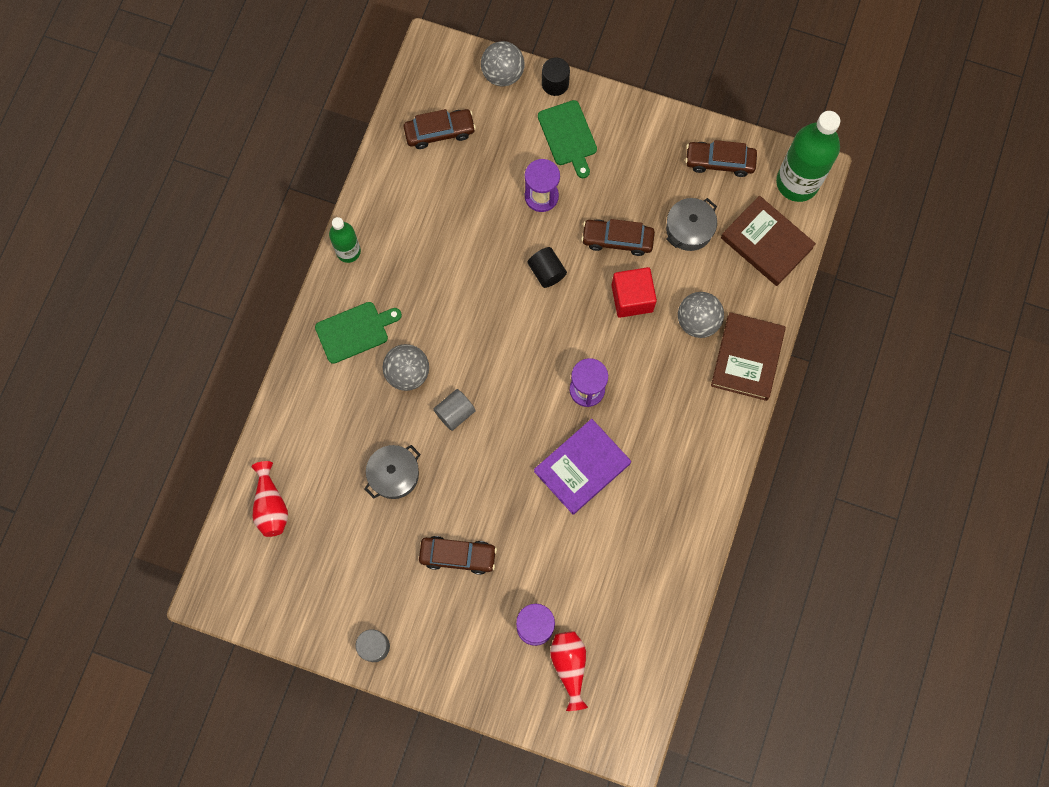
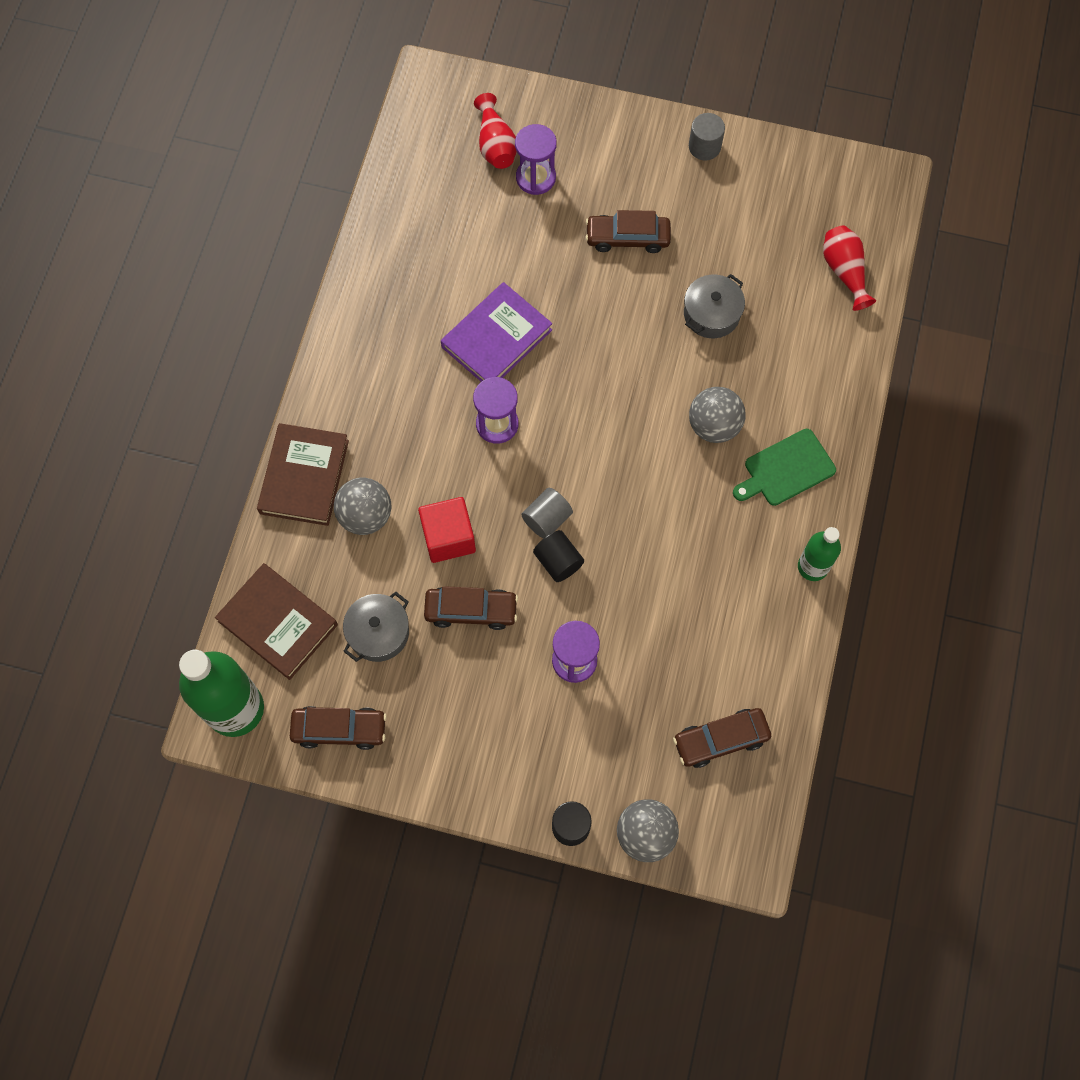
camera: 175 degrees right, 5 degrees down
(455, 413) = (651, 386): grey cylinder -> grey cylinder (547, 519)
(568, 136) = (546, 749): green cutting board -> none

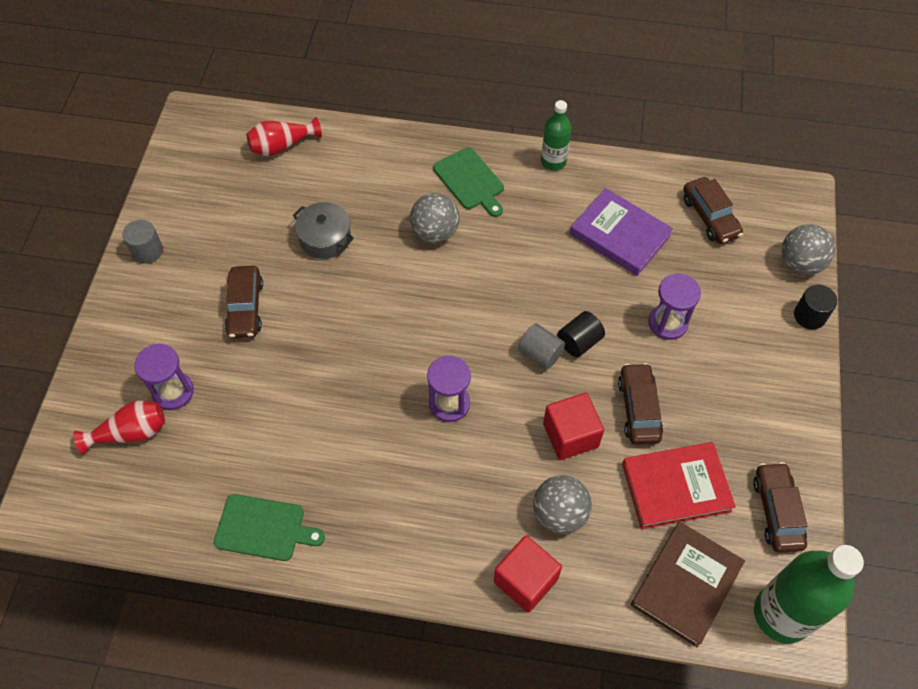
camera: 95 degrees left, 10 degrees down
(304, 477) = (525, 580): brown book -> red cube
(378, 632) = (676, 487): grey pot -> red book
(386, 257) = (264, 528): none -> green cutting board
(496, 338) = (357, 412): purple book -> purple book (619, 235)

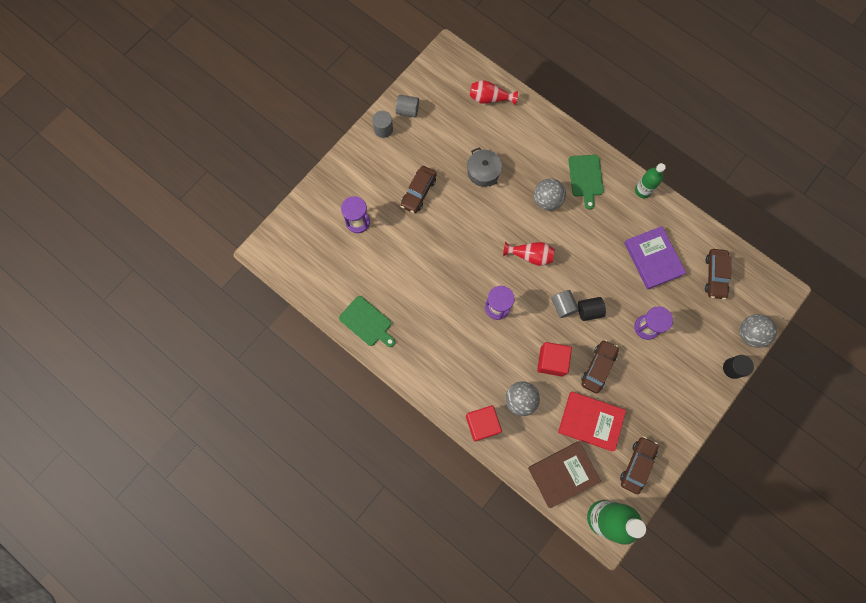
camera: 30 degrees right, 15 degrees up
(130, 433) = (326, 233): red vase -> red vase (530, 256)
(171, 212) = (407, 111): none -> grey cylinder

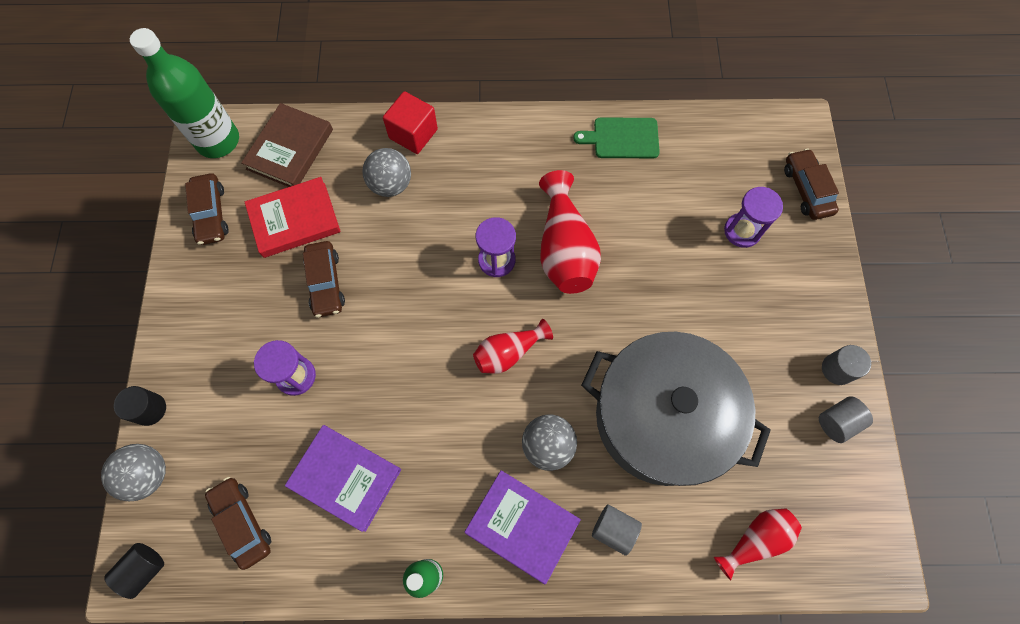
camera: 140 degrees right, 5 degrees down
(418, 192) = (712, 322): brown car -> brown car (806, 189)
(456, 285) = (564, 249): none -> red vase
(483, 172) = (662, 417): grey pot -> grey pot, size x2.43
(551, 361) = (386, 249): red cube -> none
(563, 306) = (420, 322): grey cylinder -> grey cylinder (613, 529)
(586, 178) = (522, 526): green cutting board -> purple book
(589, 311) = (383, 340): black cylinder -> black cylinder (144, 569)

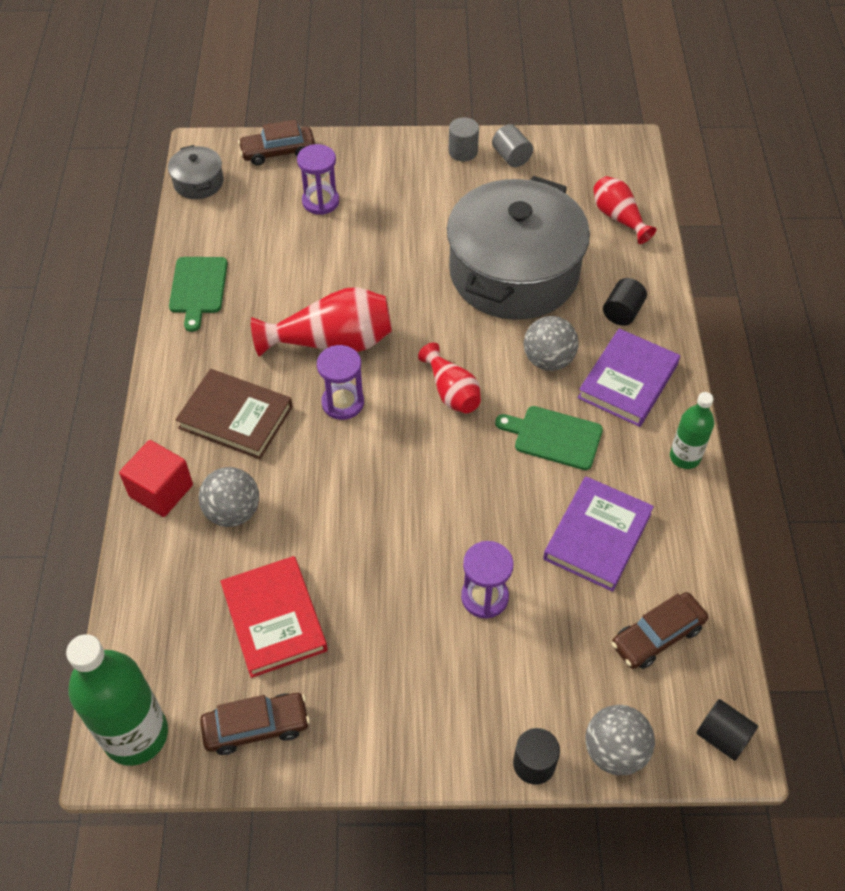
camera: 90 degrees left, 15 degrees down
(290, 149) = (164, 635): brown book -> brown book (236, 417)
(325, 283) = (365, 575): brown car -> none
(455, 445) = (554, 437): none -> green cutting board
(613, 529) = (622, 312): grey cylinder -> black cylinder
(754, 126) = (198, 182): none -> grey pot

